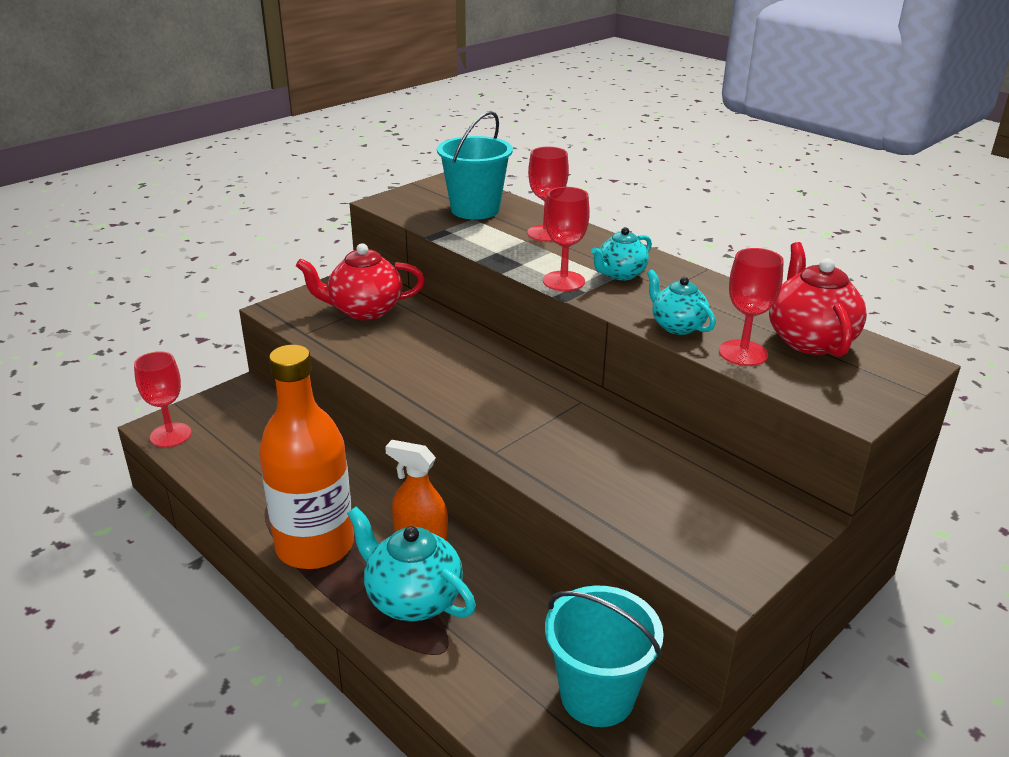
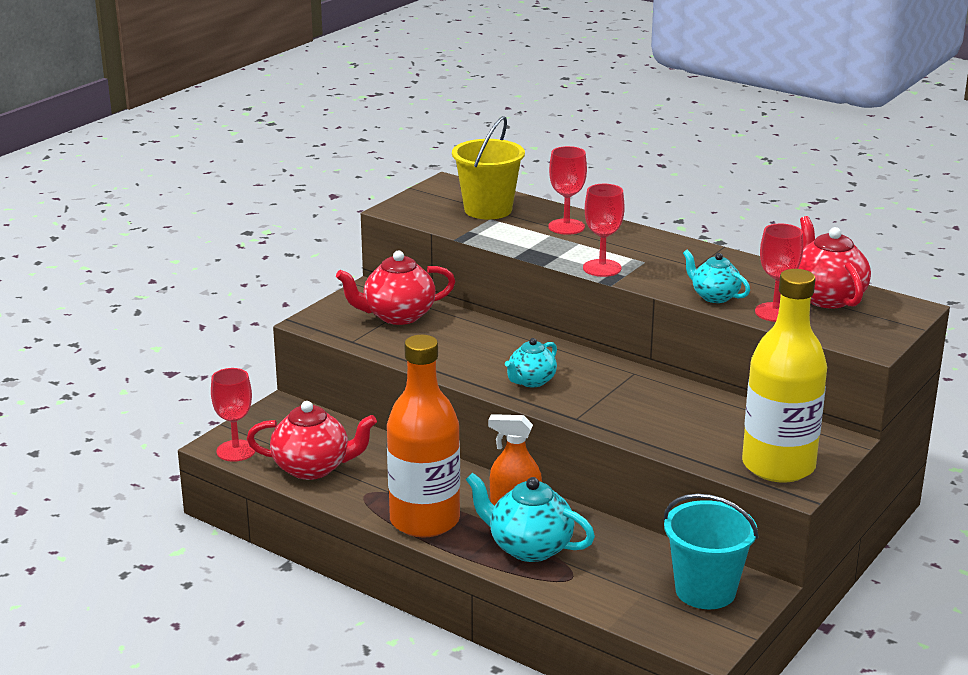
camera: 10 degrees left, 5 degrees down
(234, 464) = (313, 468): none -> red teapot
(475, 209) = (488, 210): turquoise bucket -> yellow bucket
(620, 274) = (649, 258): turquoise teapot -> turquoise teapot (531, 381)
(712, 549) = (778, 466): none -> yellow bottle

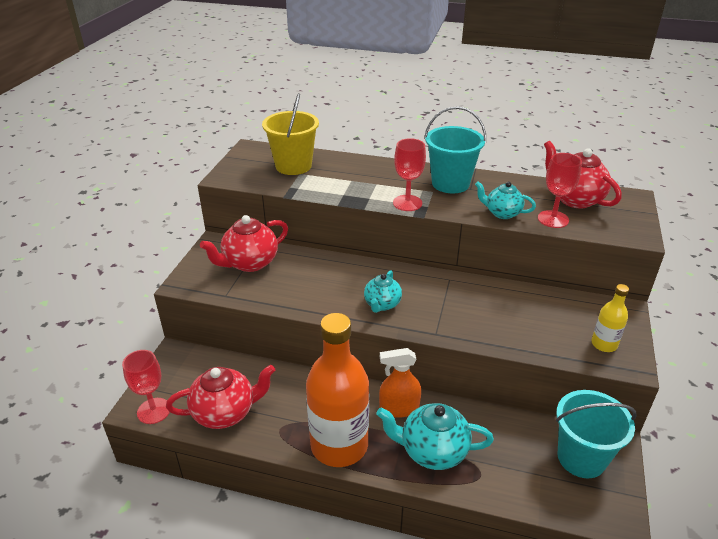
camera: 20 degrees left, 10 degrees up
(566, 227) = (358, 171): red goblet -> none
(675, 257) = (450, 183): none -> turquoise bucket
(778, 466) = (604, 344): yellow bottle -> yellow bottle, size x0.45

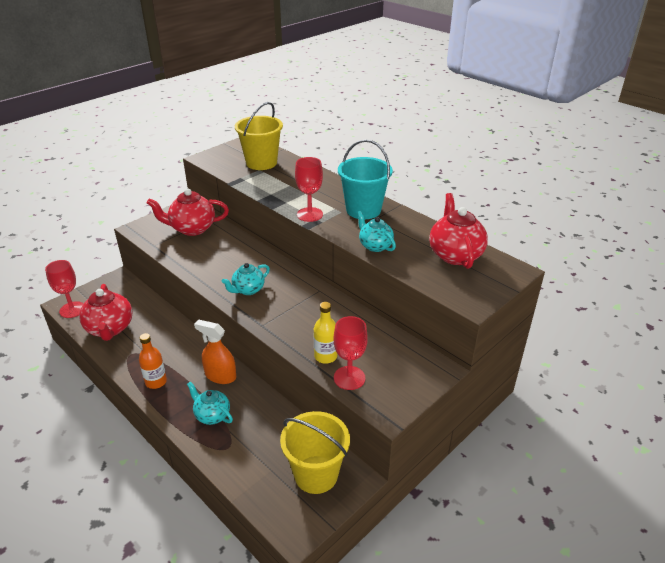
camera: 30 degrees right, 0 degrees up
(225, 412) = (110, 329): red teapot -> red teapot turned 60 degrees clockwise
(339, 445) = (156, 382): orange bottle -> orange bottle, size x0.45
(432, 451) = (212, 415): turquoise teapot -> turquoise teapot, size x0.62
(553, 219) = (412, 264): red goblet -> red goblet (349, 378)
(581, 458) = (316, 474): turquoise bucket -> yellow bucket
(604, 344) = (385, 387): yellow bottle -> yellow bottle (325, 356)

